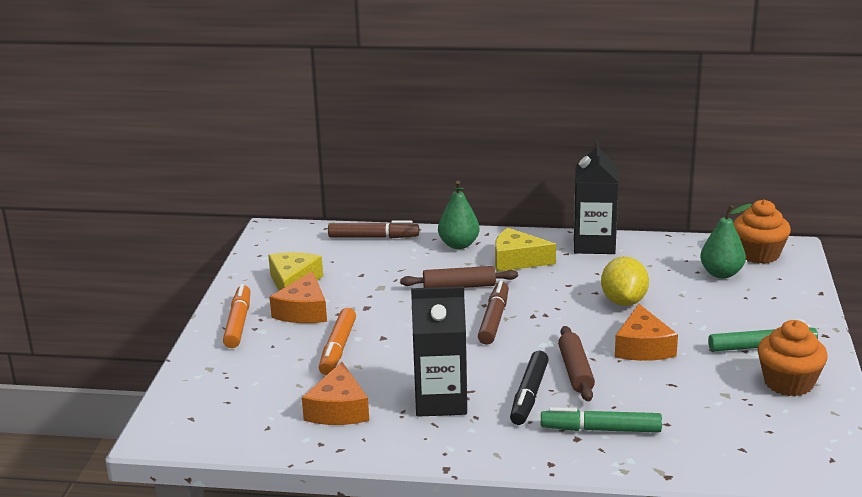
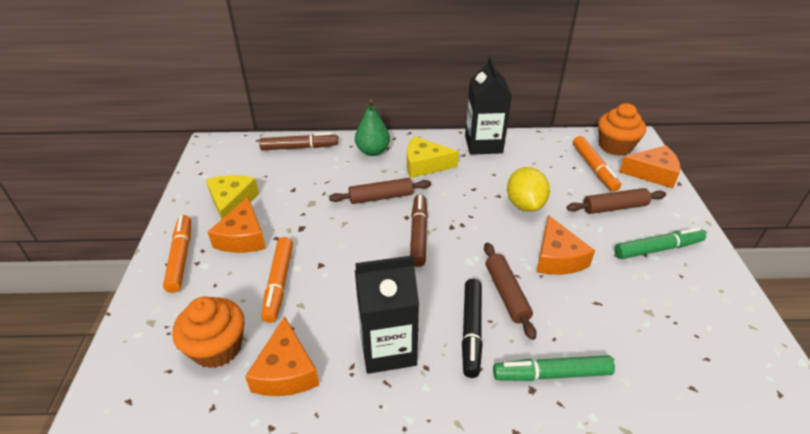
camera: 10 degrees left, 15 degrees up
(721, 273) = (594, 168): green pear -> orange marker
(729, 310) = (614, 207): none -> brown rolling pin
(788, 383) = (698, 292): orange cupcake -> orange cupcake (217, 348)
(792, 282) = (652, 173): none -> orange cheese

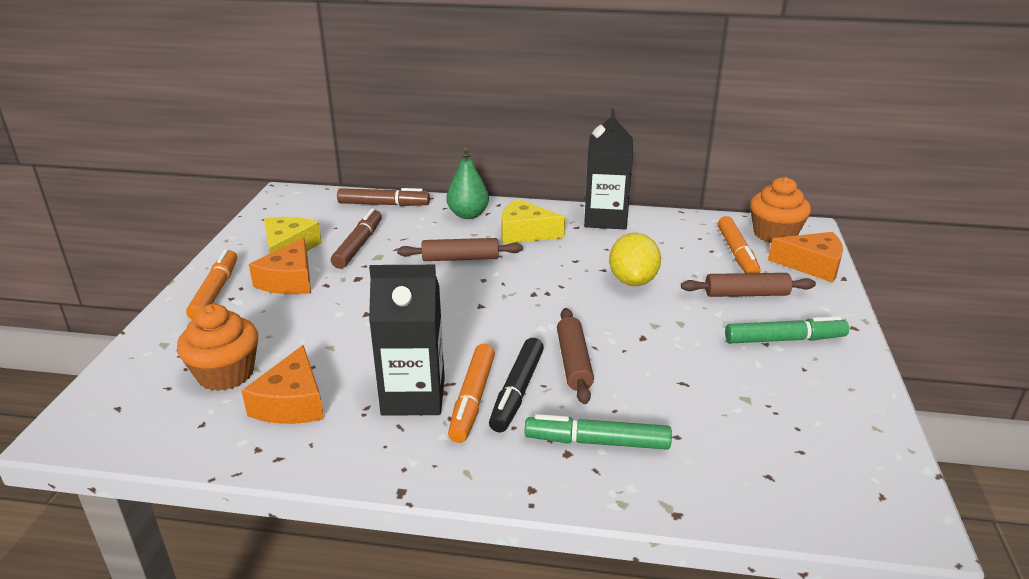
camera: 10 degrees right, 10 degrees down
(279, 283) = (313, 325): orange marker -> orange marker (472, 399)
(419, 234) = (491, 297): brown marker -> brown marker (359, 245)
(557, 258) = (651, 335): orange cheese -> none

